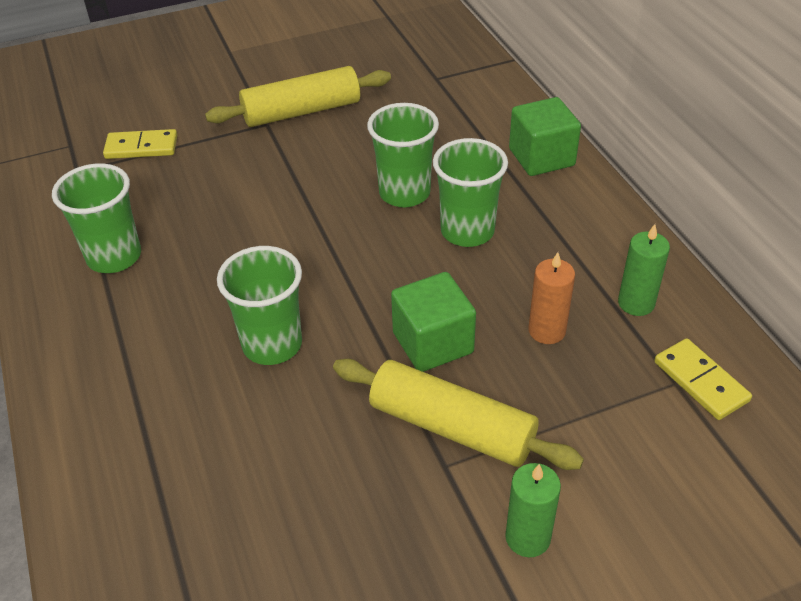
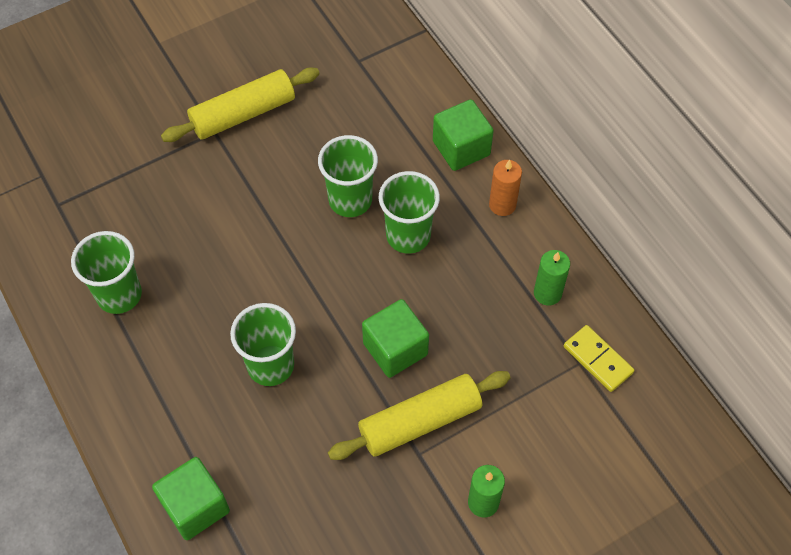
camera: 10 degrees left, 15 degrees up
(131, 494) = (195, 506): none -> green cube
(141, 147) = (108, 171): yellow domino -> none
(452, 427) = (420, 421): yellow rolling pin -> yellow rolling pin turned 45 degrees counterclockwise
(547, 331) = (481, 327): orange candle -> orange candle (502, 205)

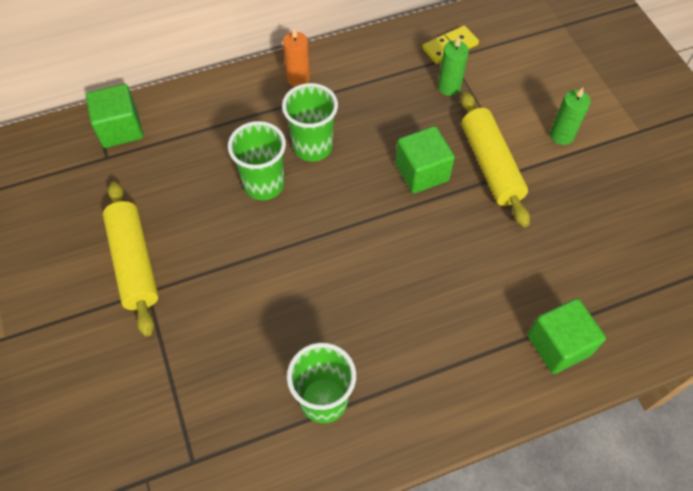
camera: 80 degrees left, 0 degrees up
(270, 365) = (424, 268): green cup -> none
(461, 148) = (233, 96): green cube -> green cube (120, 129)
(547, 293) = (387, 65): green candle -> green candle (449, 87)

